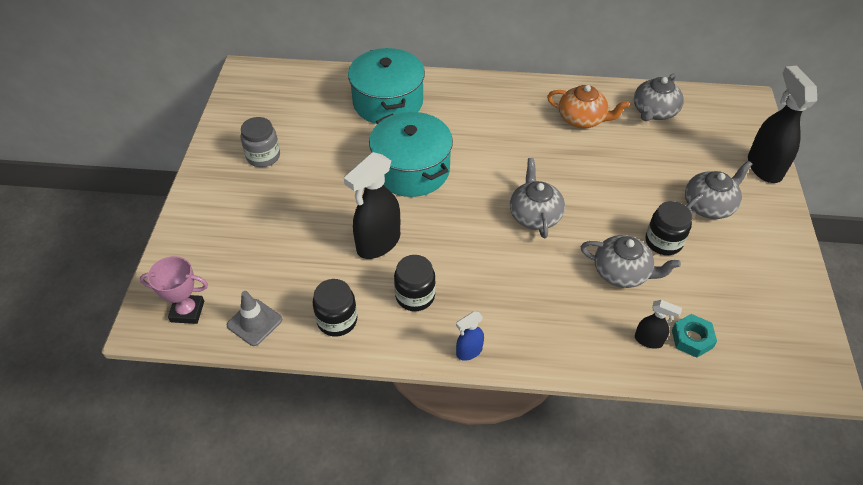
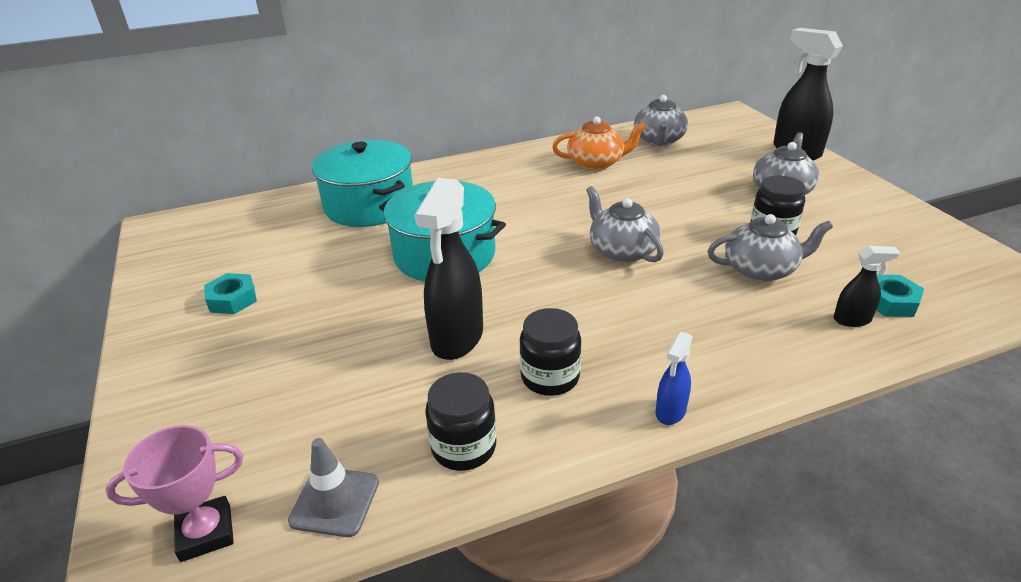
camera: 25 degrees left, 15 degrees down
(263, 156) = (232, 299): grey jar -> turquoise nut

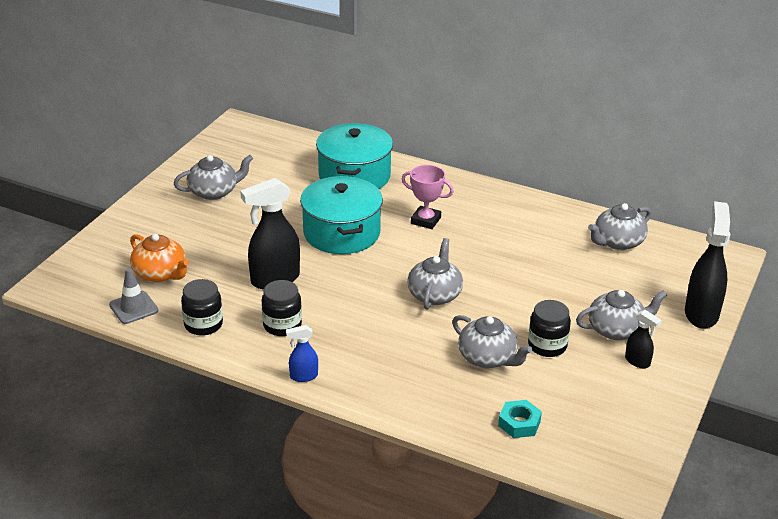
camera: 45 degrees right, 0 degrees up
(206, 533) = (84, 286): pink trophy -> pink trophy (425, 220)
(232, 299) = (214, 192): turquoise nut -> grey teapot
(596, 163) = (537, 231): orange teapot -> orange teapot (160, 273)
(852, 320) = (476, 413): black spray bottle -> black spray bottle (637, 361)

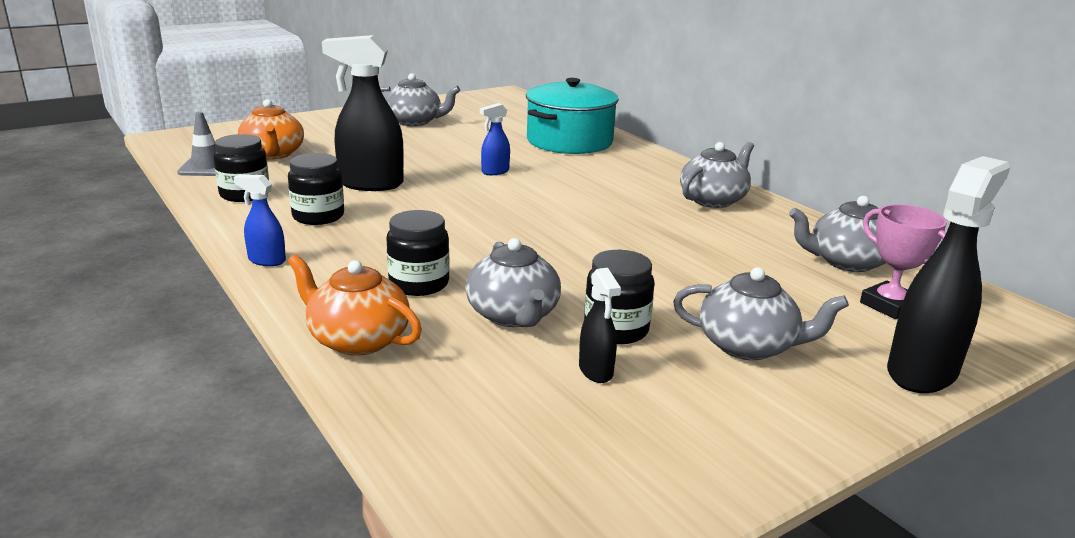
camera: 30 degrees right, 10 degrees down
(342, 233) = (495, 172): turquoise pot -> blue spray bottle
(413, 356) = (419, 284): none -> black jar
(425, 220) = (603, 185): pink trophy -> pink trophy (889, 305)
(429, 409) = (357, 339): none -> orange teapot
(434, 294) = (528, 240): grey teapot -> grey teapot (713, 200)
(519, 423) = (457, 400): turquoise nut -> none
(637, 361) = (744, 393): black spray bottle -> black spray bottle (596, 371)

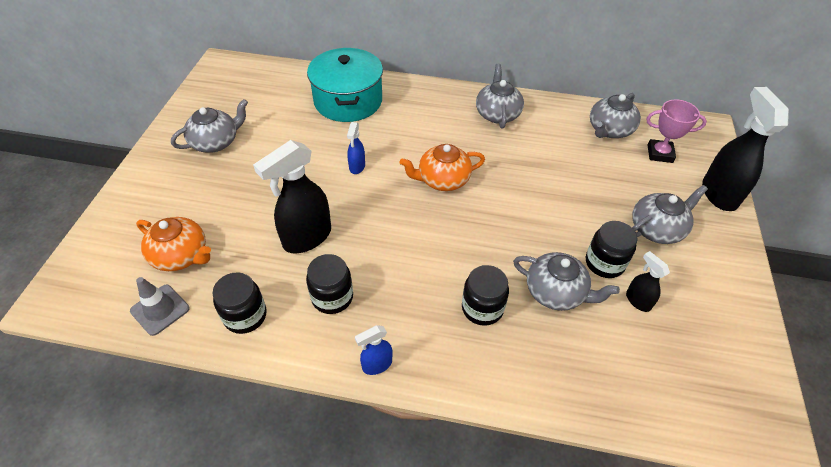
camera: 45 degrees left, 25 degrees up
(357, 339) = (526, 379): orange teapot -> orange teapot (443, 180)
(596, 371) = (637, 301): black spray bottle -> black spray bottle turned 150 degrees counterclockwise

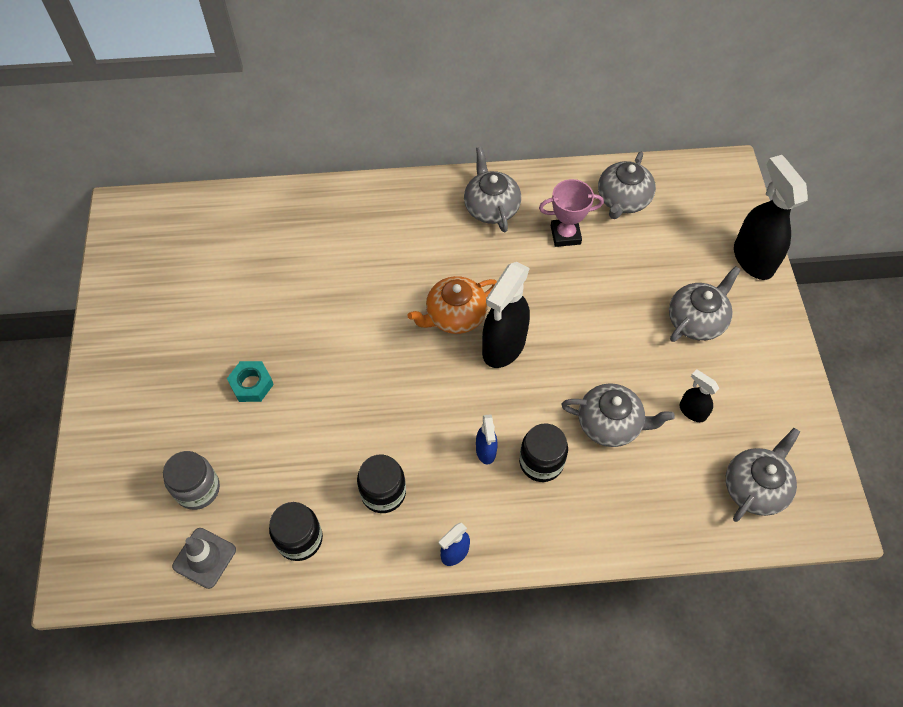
camera: 15 degrees left, 10 degrees up
(181, 255) = (197, 489): orange teapot -> grey jar
(216, 142) = (169, 331): grey teapot -> grey teapot (755, 487)
(260, 191) = (251, 384): none -> turquoise nut
(307, 238) = (329, 430): black spray bottle -> black spray bottle (503, 346)
(348, 101) = (307, 230): turquoise pot -> none
(357, 167) = (352, 323): blue spray bottle -> blue spray bottle (486, 451)
(604, 263) = (651, 376): black jar -> none
(660, 154) = (683, 220): pink trophy -> pink trophy (565, 235)

